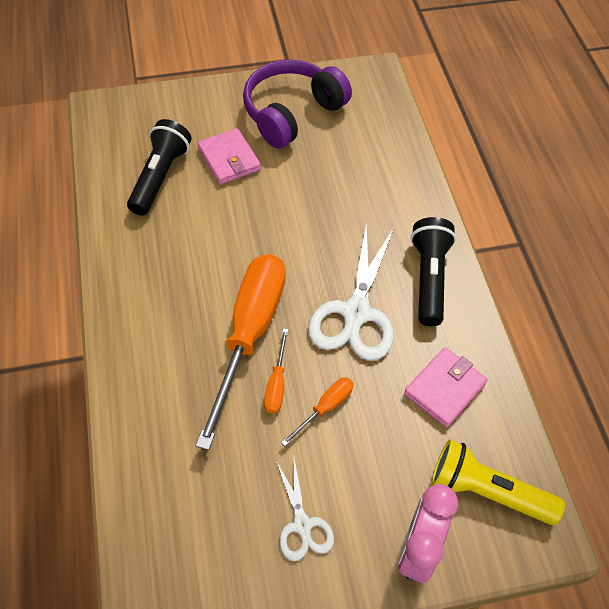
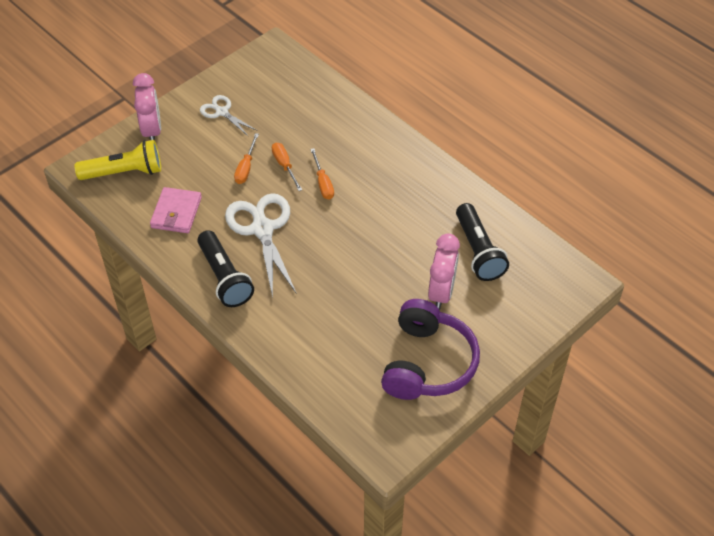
camera: 150 degrees right, 5 degrees down
(229, 159) = (441, 292): pink wallet -> pink clock
(249, 334) = (323, 183): orange screwdriver -> orange screwdriver, size x0.43

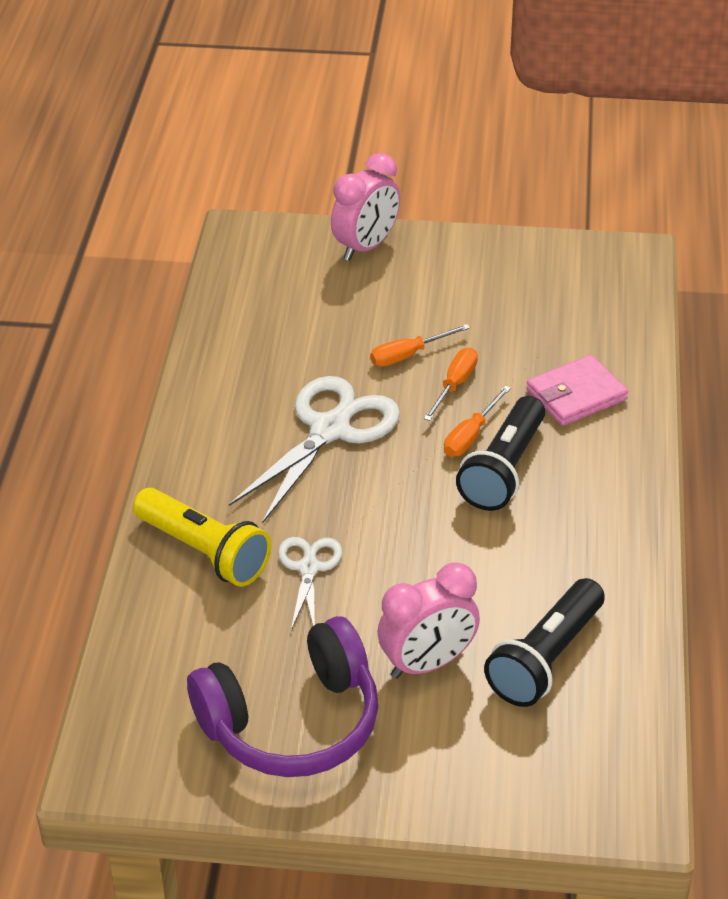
camera: 50 degrees right, 10 degrees down
(124, 172) = (277, 267): yellow flashlight -> yellow flashlight (205, 551)
(176, 212) = (267, 344): pink wallet -> pink wallet (576, 395)
(222, 112) = (469, 280): white scissors -> white scissors (309, 568)
(225, 278) = (217, 446): black flashlight -> black flashlight (504, 470)

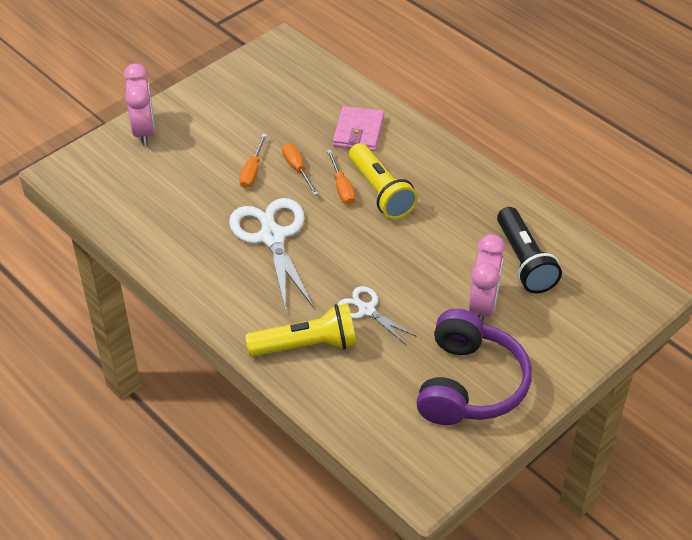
camera: 50 degrees left, 5 degrees up
(504, 470) = (381, 192): black flashlight -> yellow flashlight

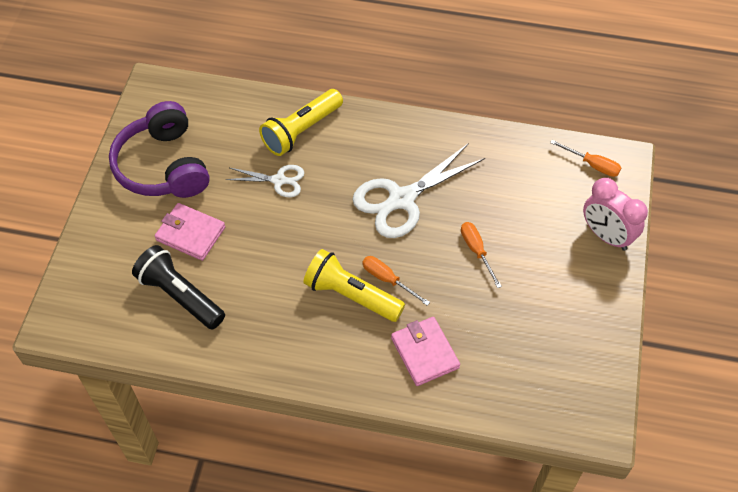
camera: 145 degrees right, 10 degrees up
(272, 237) = (402, 199): white scissors -> white scissors turned 105 degrees clockwise
(297, 169) = (442, 276): orange screwdriver -> orange screwdriver (592, 165)
(483, 306) = (190, 233): pink clock -> pink wallet

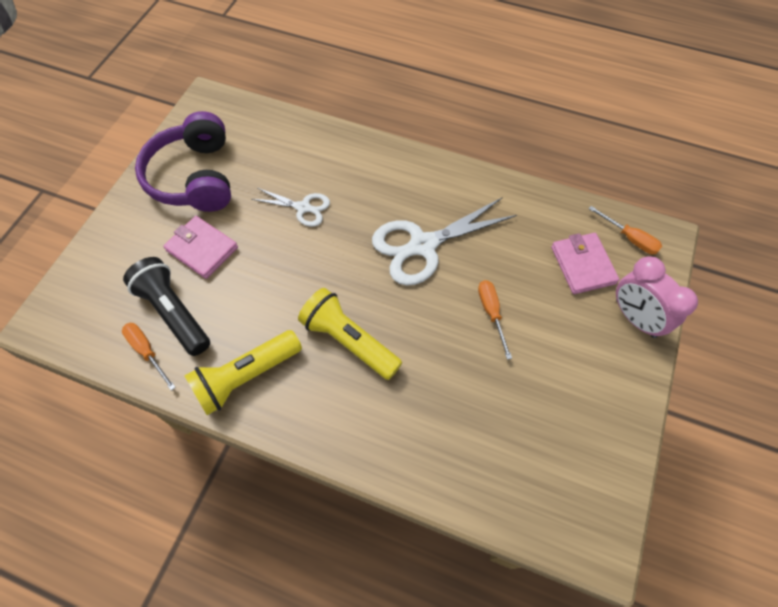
camera: 10 degrees right, 5 degrees up
(301, 131) = (337, 161): yellow flashlight -> yellow flashlight (246, 377)
(388, 280) = (391, 330): orange screwdriver -> orange screwdriver (147, 351)
(425, 353) = (414, 420): pink wallet -> pink wallet (583, 265)

